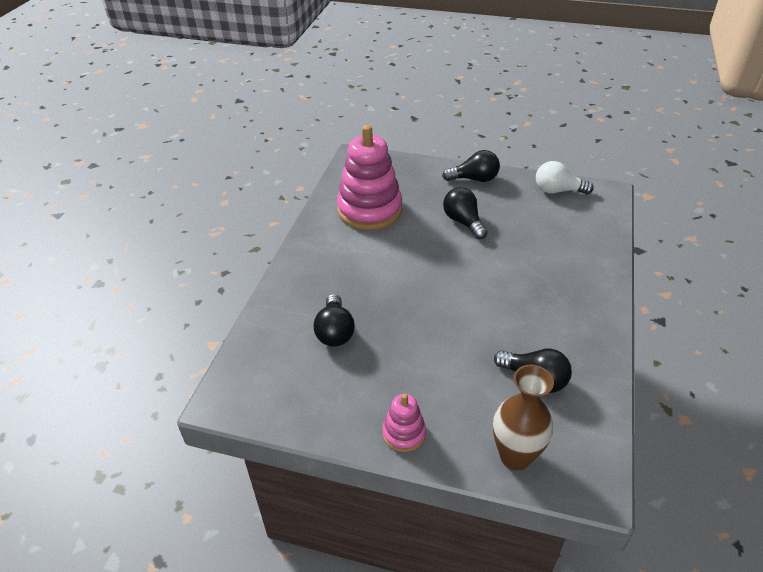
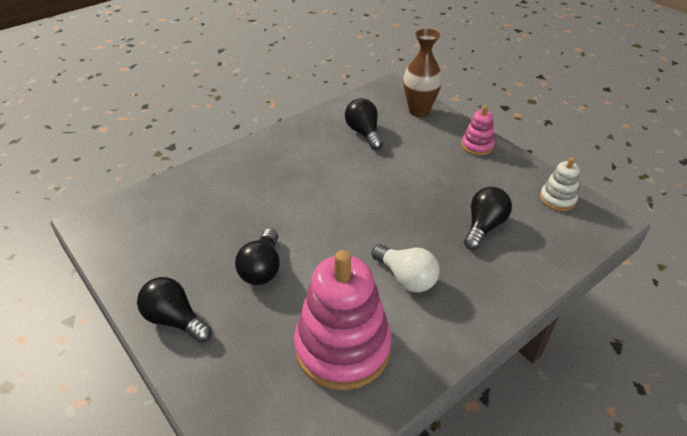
camera: 145 degrees left, 0 degrees up
(280, 401) = (557, 199): none -> white stacking toy
(557, 191) = (125, 250): white light bulb -> white light bulb (406, 278)

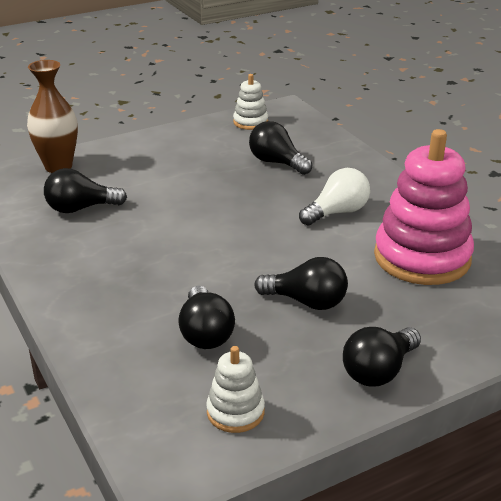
camera: 80 degrees left, 10 degrees down
(138, 244) = (235, 412): none -> white stacking toy
(220, 218) = (205, 333): none -> black light bulb
(477, 146) = (148, 144): pink stacking toy -> none

